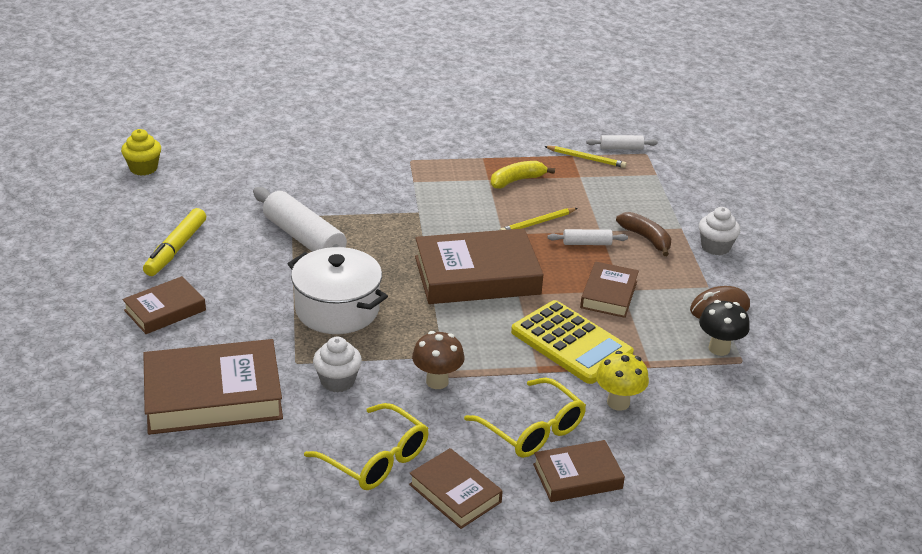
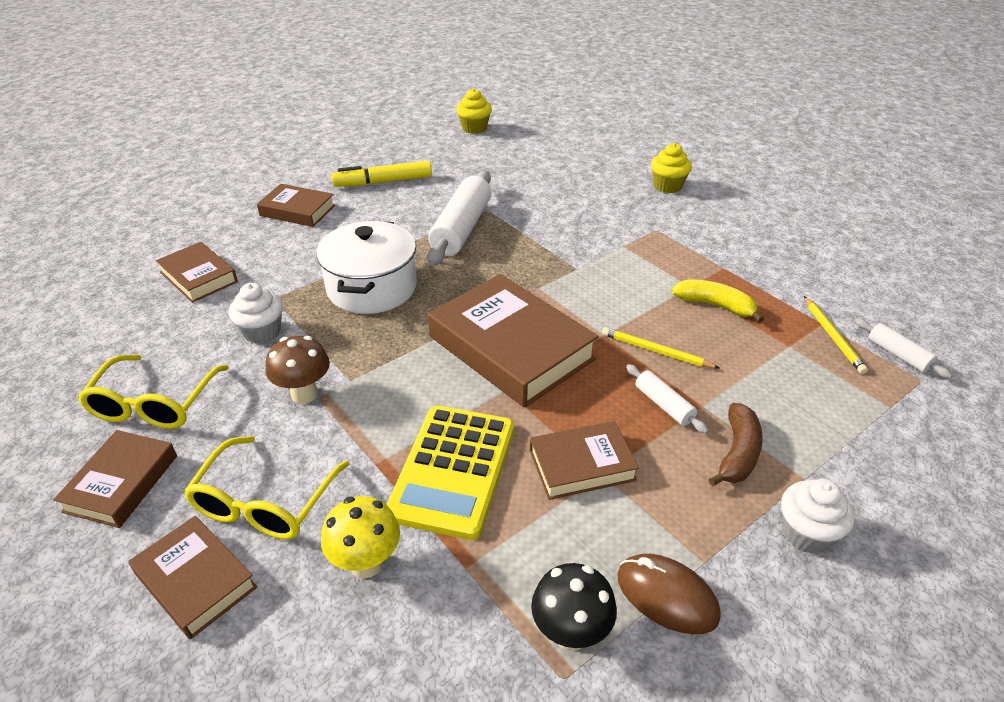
camera: 60 degrees right, 5 degrees up
(213, 395) = (198, 277): brown book -> brown book, size x0.56
(360, 128) = (667, 186): none -> yellow cupcake

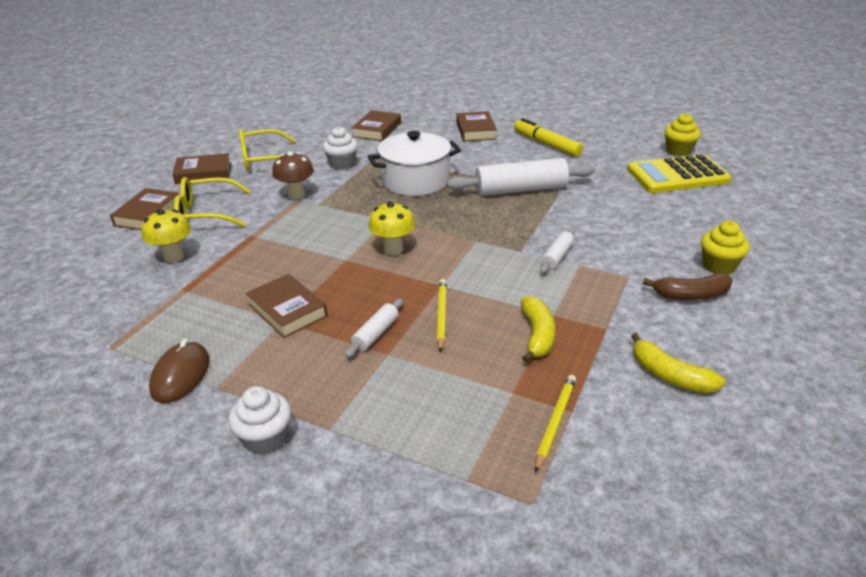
camera: 65 degrees right, 5 degrees down
(453, 470) = (258, 262): yellow calculator -> yellow calculator (677, 175)
(511, 348) = (393, 249): brown book -> yellow mushroom
(570, 634) = (141, 341): black mushroom -> none
(737, 453) = (340, 384): brown banana -> brown banana (691, 295)
(794, 262) = (669, 375): none -> yellow banana
(832, 336) = (555, 422): yellow pencil -> yellow pencil turned 150 degrees clockwise
(898, 355) = (565, 479): white rolling pin -> white rolling pin (557, 256)

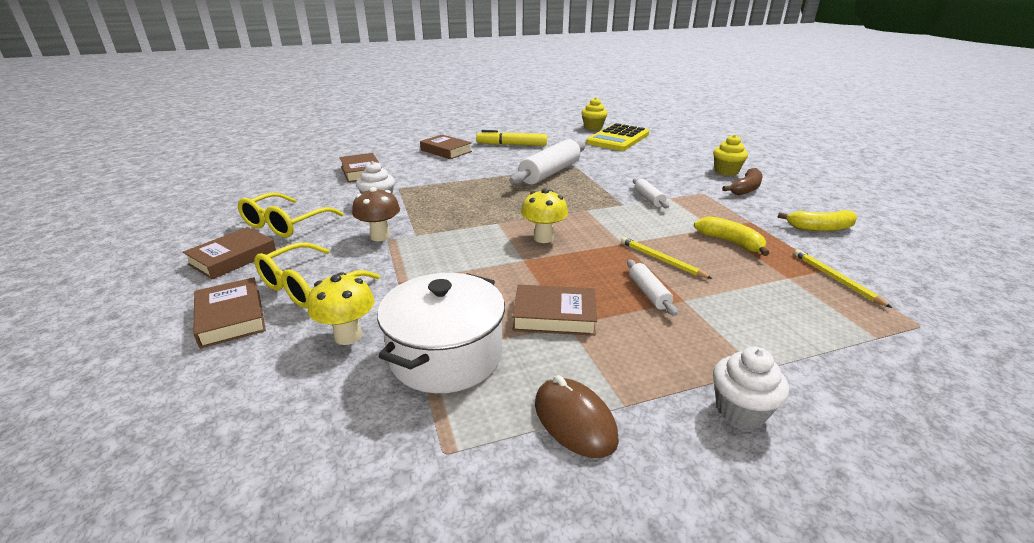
camera: 45 degrees left, 5 degrees down
(415, 181) = (466, 192): white pot -> white pot (446, 355)

